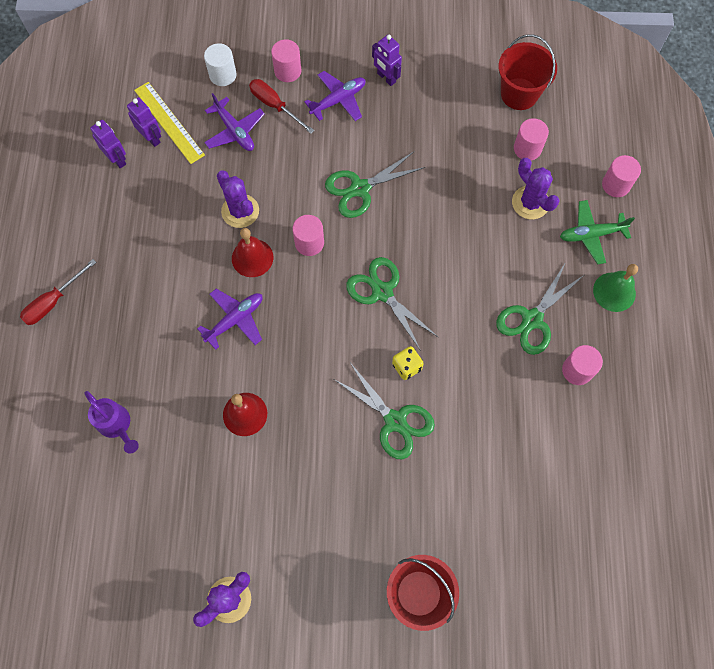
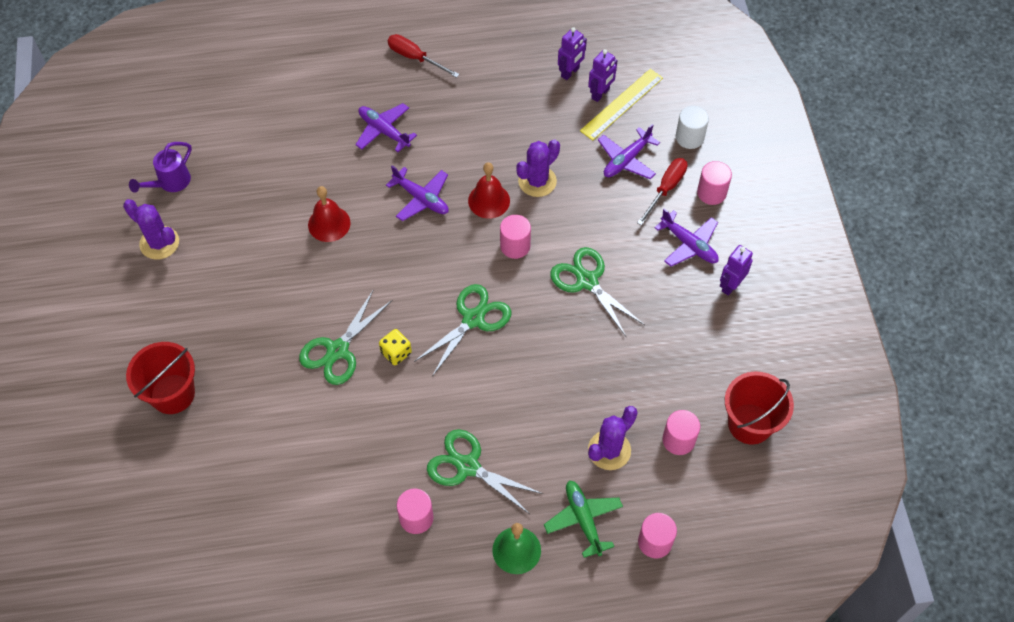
camera: 80 degrees right, 10 degrees down
(117, 425) = (306, 129): purple watering can -> purple watering can (170, 183)
(141, 345) = (384, 131): none -> purple plane

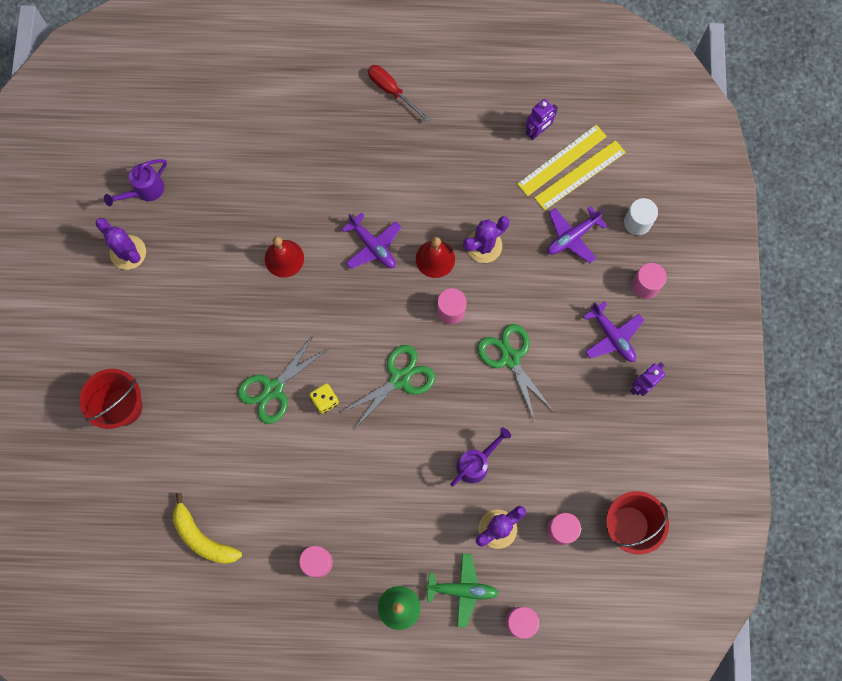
camera: 10 degrees right, 15 degrees up
(282, 514) = (203, 538): none -> yellow banana
(384, 131) = (349, 167): purple plane -> none
(467, 466) = (370, 522): green scissors -> none
(572, 388) = (476, 463): none -> purple watering can
(583, 519) = (462, 590): green plane -> green plane turned 105 degrees clockwise
(600, 94) = (562, 160): purple robot -> yellow ruler
(666, 189) = (603, 274): red screwdriver -> none

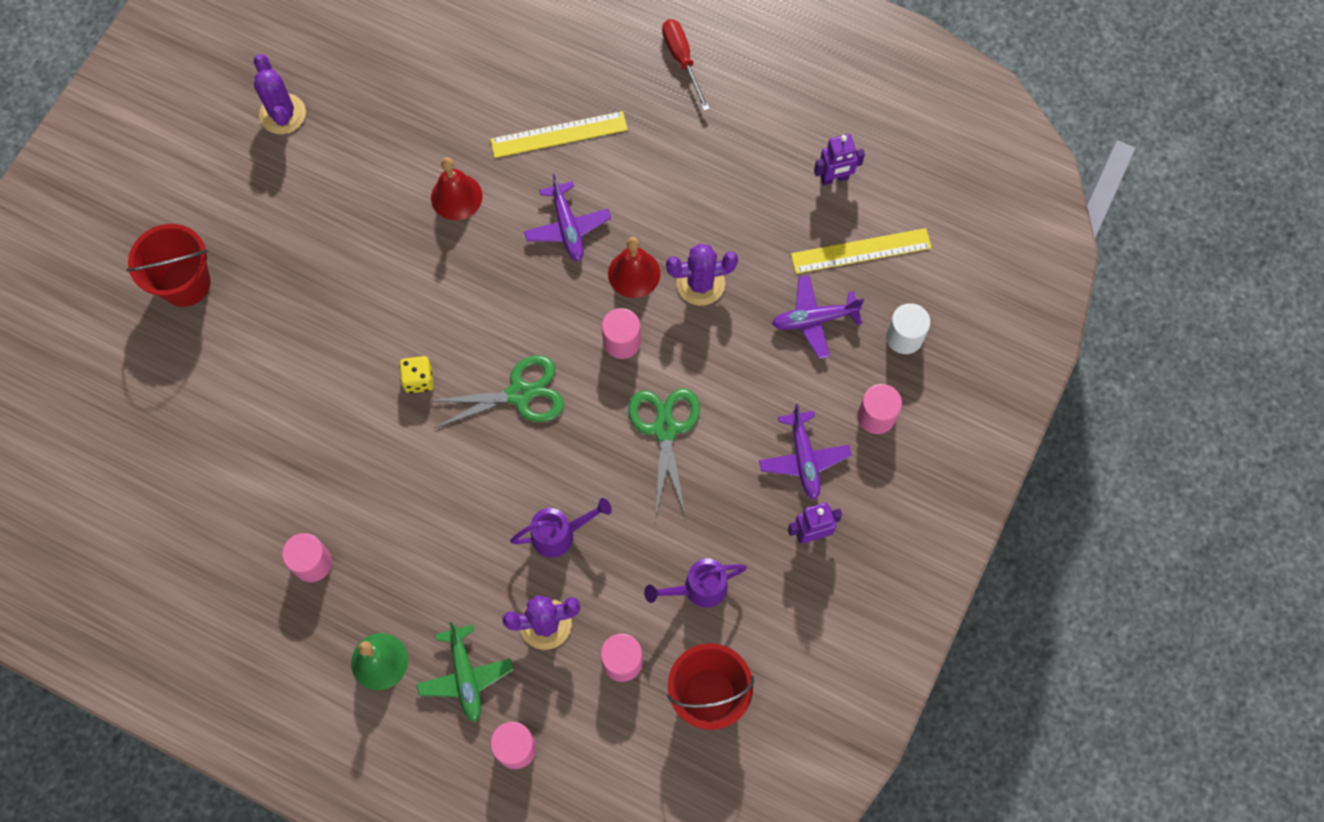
camera: 25 degrees right, 5 degrees down
(145, 191) = (338, 54): purple watering can -> purple watering can (698, 589)
(203, 538) = (196, 473): yellow banana -> none
(273, 389) = (365, 340): green scissors -> none
(462, 590) = (465, 676): green plane -> green plane turned 45 degrees clockwise
(562, 160) = (847, 224): yellow ruler -> yellow ruler (559, 135)

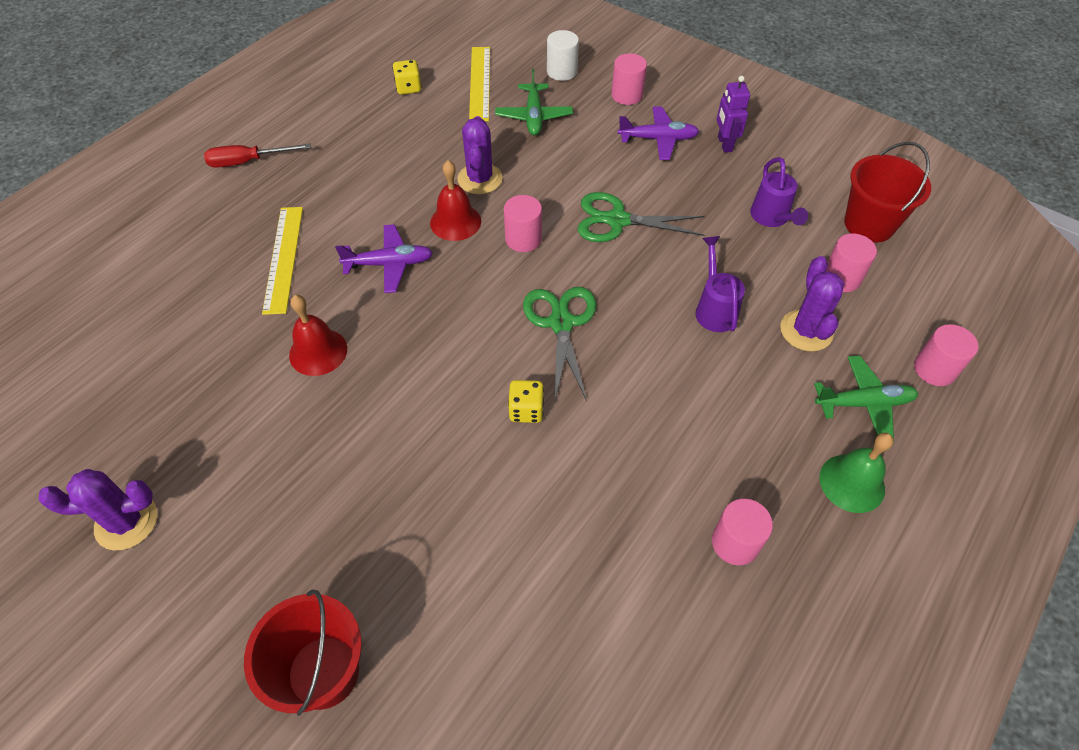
camera: 80 degrees left, 15 degrees down
(814, 319) = (533, 116): purple plane -> green plane
(834, 178) = (408, 88): purple robot -> yellow dice

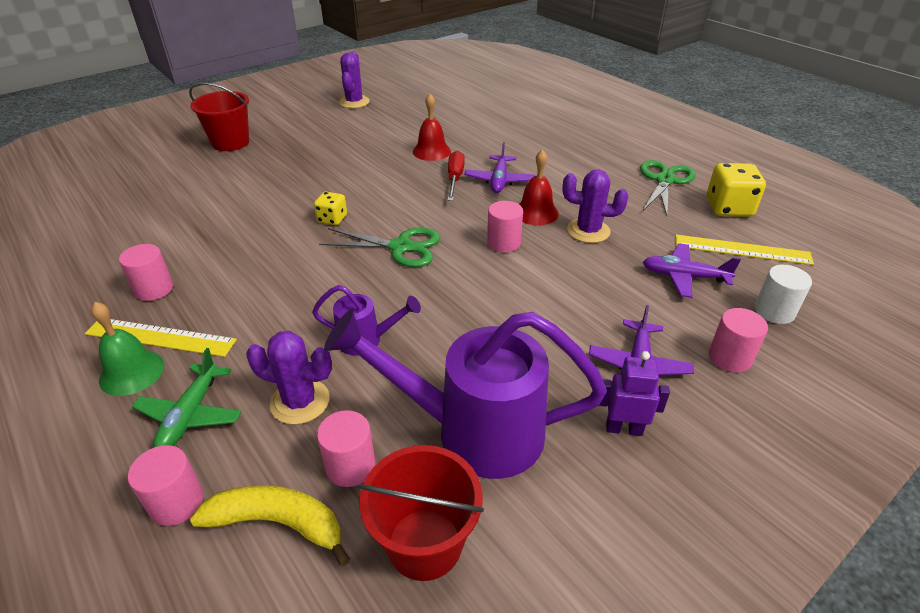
camera: 105 degrees right, 15 degrees down
(248, 162) = (626, 136): red screwdriver -> red screwdriver (455, 179)
(284, 258) = (520, 144): yellow ruler -> yellow ruler (160, 337)
(408, 88) = (728, 208): yellow dice -> yellow dice, size x1.70
(533, 116) = (684, 276): green plane -> purple plane
(617, 220) = (509, 302): green scissors -> green scissors (664, 180)
(771, 218) = (473, 431): purple watering can -> purple watering can, size x2.05
(907, 302) = (278, 523): none -> yellow banana

